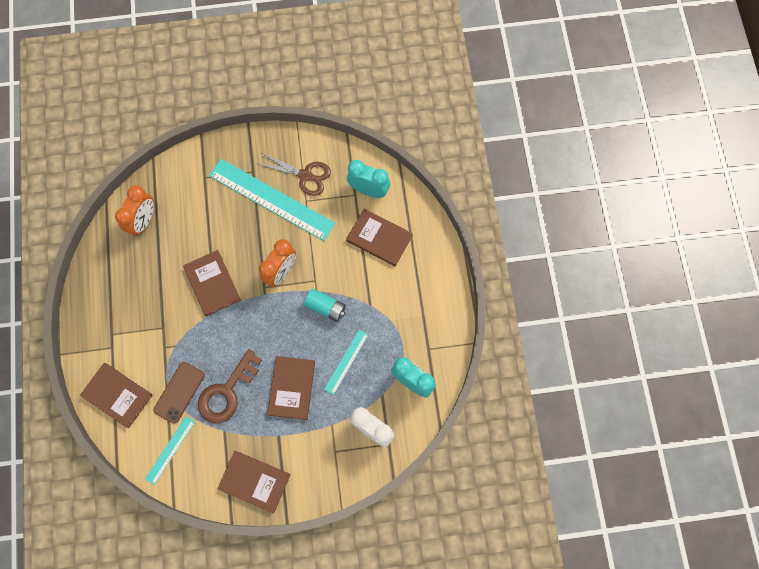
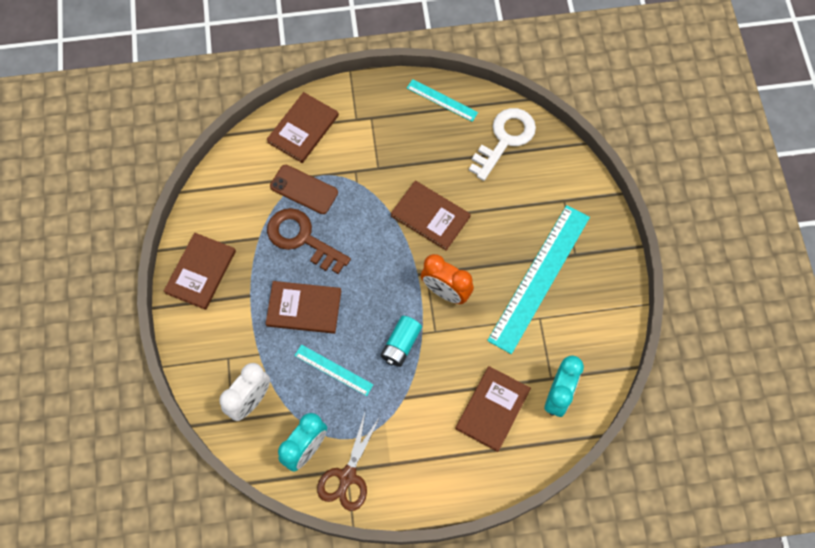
camera: 90 degrees right, 5 degrees down
(143, 221) = (505, 139): orange clock -> white key
(170, 450) = (241, 184): turquoise ruler -> turquoise ruler (442, 100)
(212, 283) = (430, 216): brown book -> brown book turned 60 degrees clockwise
(306, 176) = (573, 317): brown scissors -> brown scissors (347, 477)

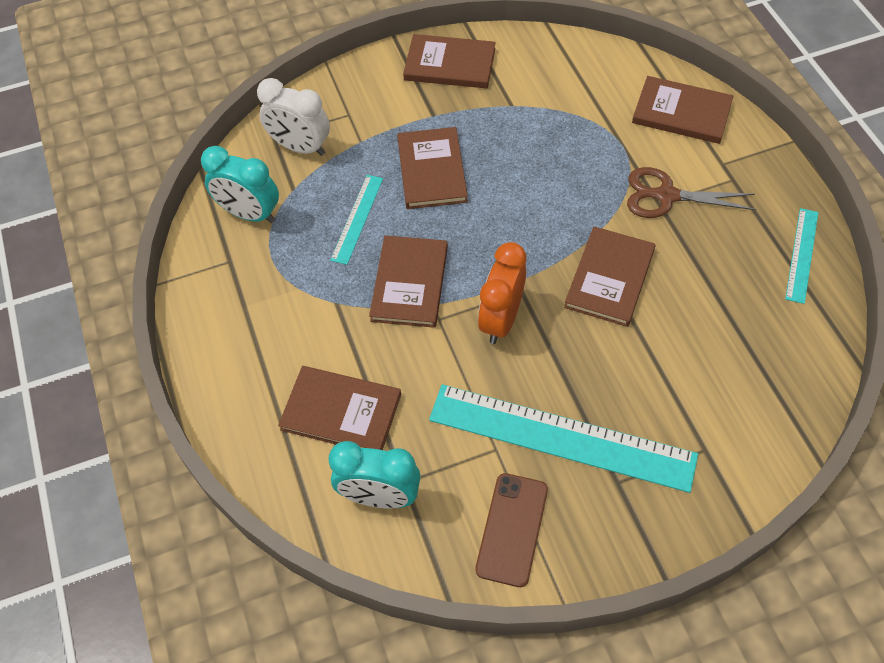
camera: 80 degrees right, 10 degrees down
(302, 238) = (526, 147): brown key -> none
(304, 189) = (595, 133): brown phone -> brown phone (512, 529)
(347, 477) = (220, 263): brown scissors -> brown scissors (665, 196)
(401, 344) = (409, 283): turquoise battery -> brown book
(505, 139) = (775, 348): white key -> none

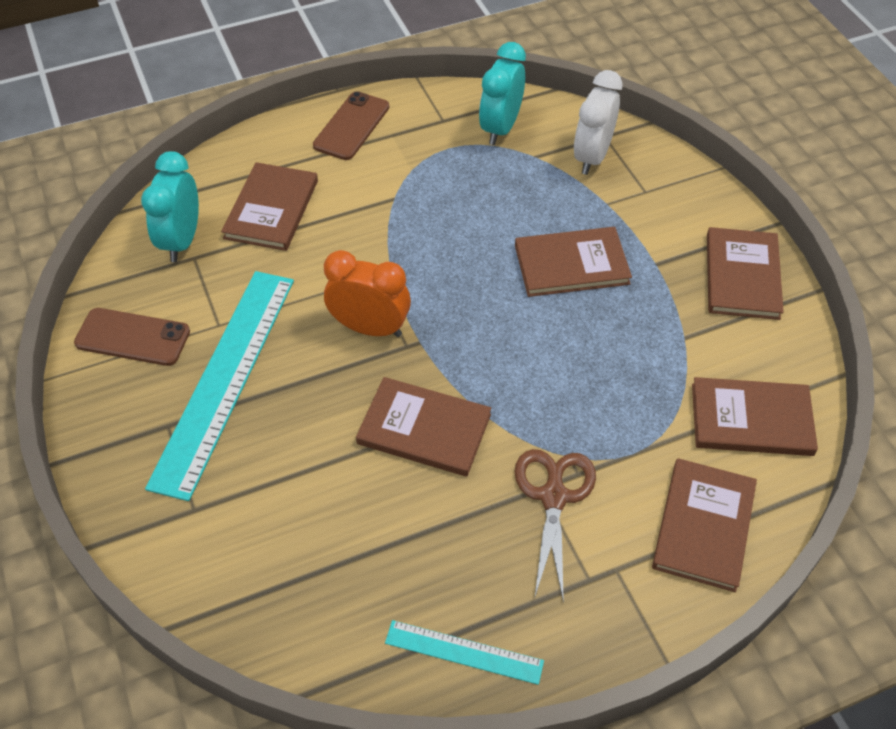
camera: 85 degrees right, 5 degrees down
(224, 342) = (351, 126): none -> brown phone
(357, 218) = (499, 207): turquoise ruler -> none
(409, 283) = (417, 252): brown book -> brown book (751, 419)

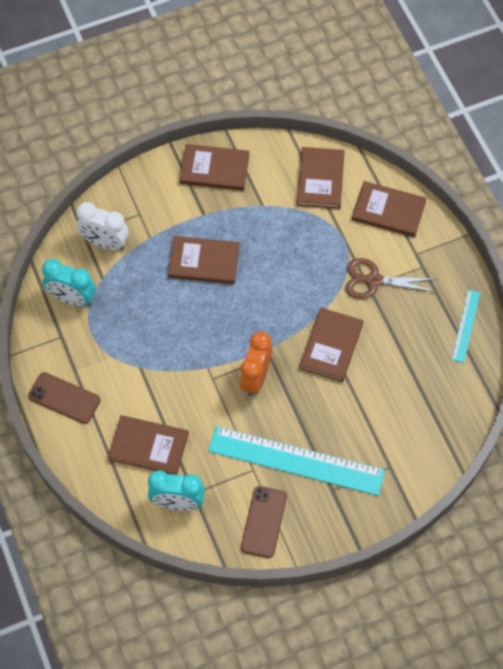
camera: 90 degrees left, 10 degrees up
(571, 265) = (204, 261): brown book -> brown book turned 75 degrees counterclockwise

